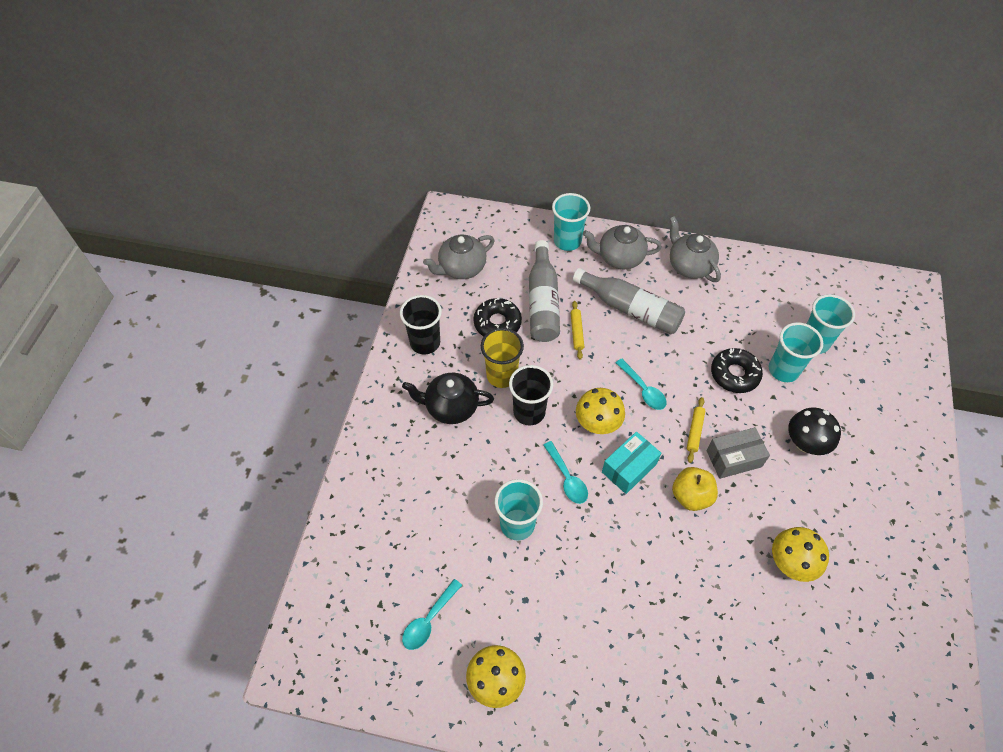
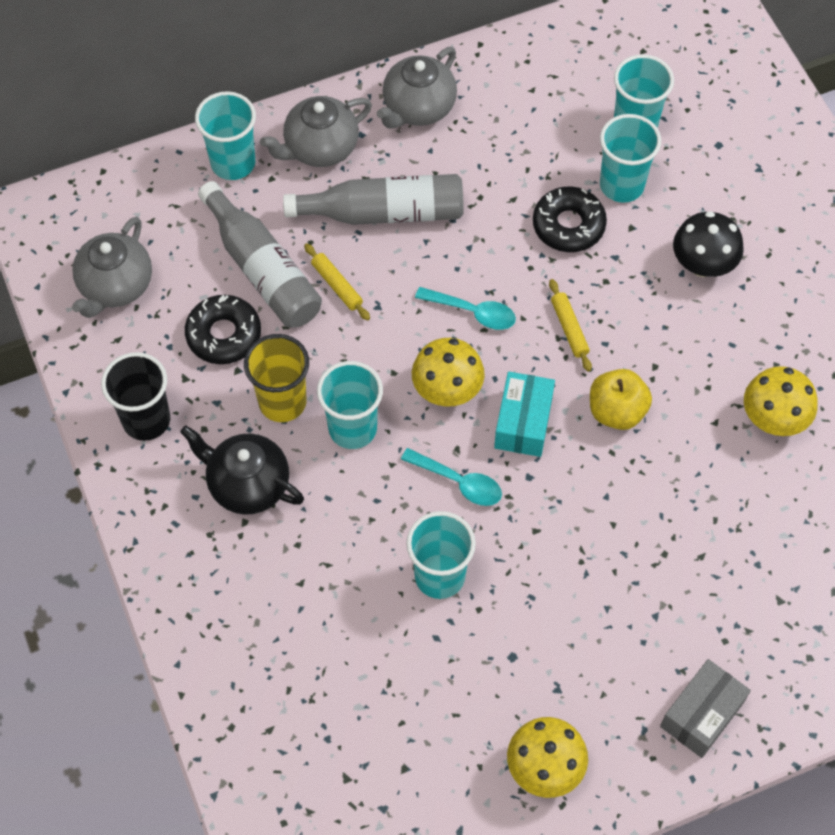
camera: 35 degrees left, 5 degrees up
(429, 620) = (418, 755): turquoise spoon -> none
(451, 407) = (247, 484): black teapot -> black teapot turned 60 degrees clockwise
(529, 412) = (352, 428): black cup -> turquoise cup
(689, 266) = (418, 108): grey teapot -> grey teapot turned 75 degrees counterclockwise
(734, 458) = (635, 334): grey box -> grey box (701, 714)

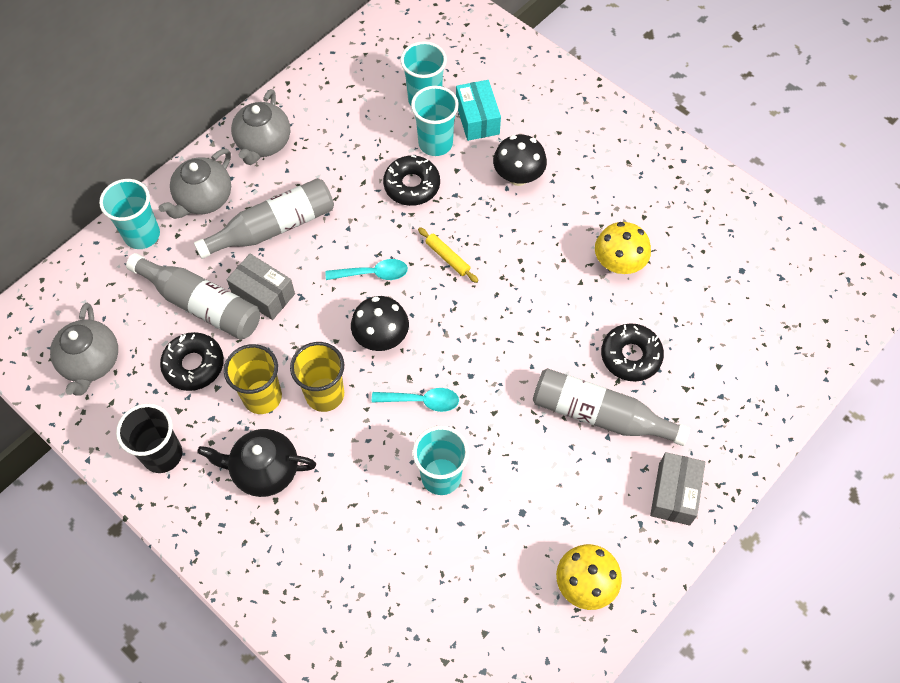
camera: 25 degrees left, 0 degrees up
(337, 285) = (263, 294): yellow rolling pin -> grey box
(352, 428) = (325, 394): turquoise cup -> yellow cup
(447, 390) = (381, 337): yellow mushroom -> black mushroom
(523, 423) = (447, 338): turquoise box -> turquoise box (477, 119)
(616, 411) = (509, 302): yellow apple -> none
(659, 586) = (600, 415): none -> grey bottle
(731, 534) = (630, 356): none -> black donut

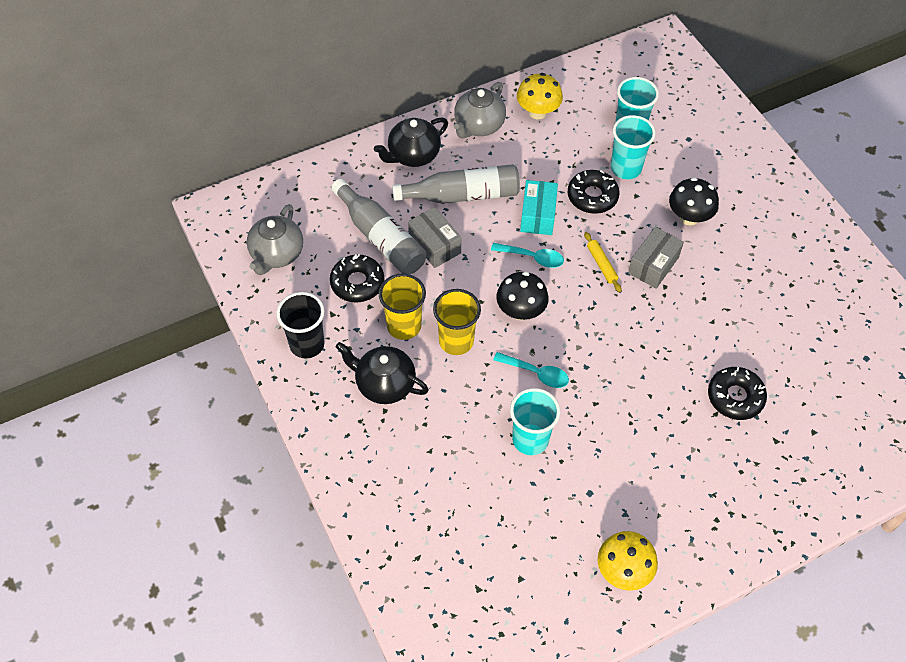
camera: 20 degrees right, 5 degrees down
(142, 235) = (353, 168): turquoise cup -> none
(203, 199) = (413, 155): grey teapot -> black teapot
(477, 119) = (670, 159): turquoise box -> turquoise box (538, 215)
(600, 415) = (689, 436): grey bottle -> none
(618, 263) = (753, 316): yellow mushroom -> yellow mushroom (537, 112)
(674, 494) = (732, 525): grey box -> grey box (653, 265)

